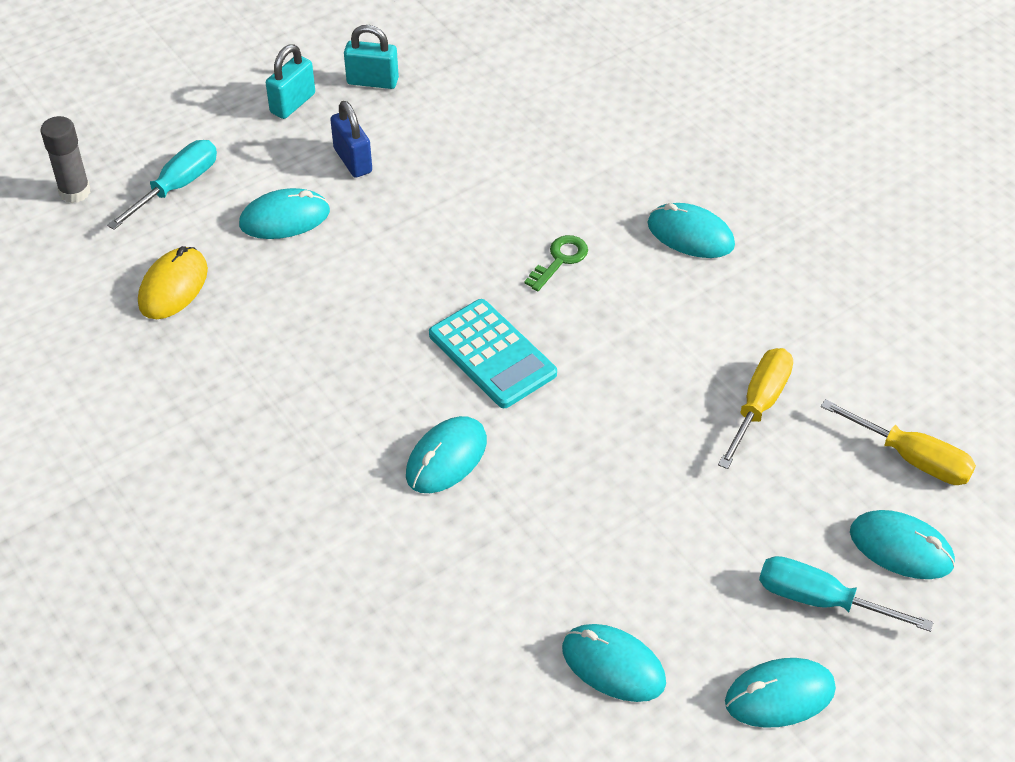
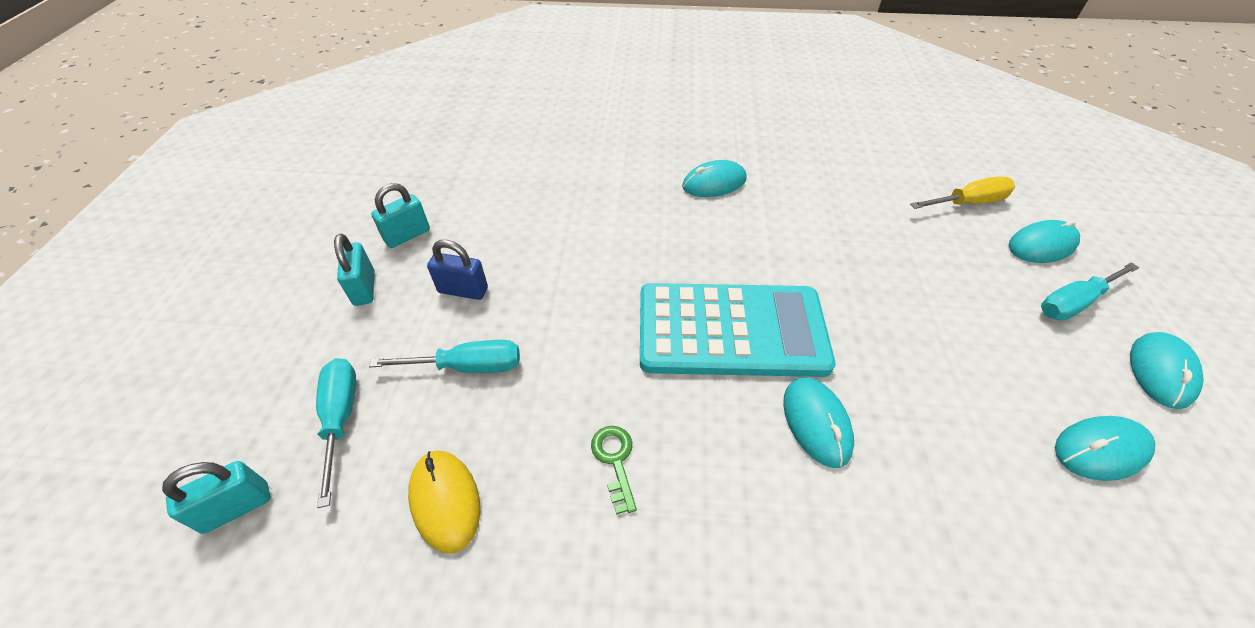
camera: 50 degrees left, 0 degrees up
(75, 192) = (236, 507): grey glue stick -> turquoise padlock
(284, 218) = (467, 366): turquoise mouse -> turquoise screwdriver
(492, 354) = (731, 331): turquoise calculator -> turquoise calculator, size x1.66
(560, 260) = (676, 246): green key -> green key (615, 461)
(759, 406) = (882, 235): yellow screwdriver -> none

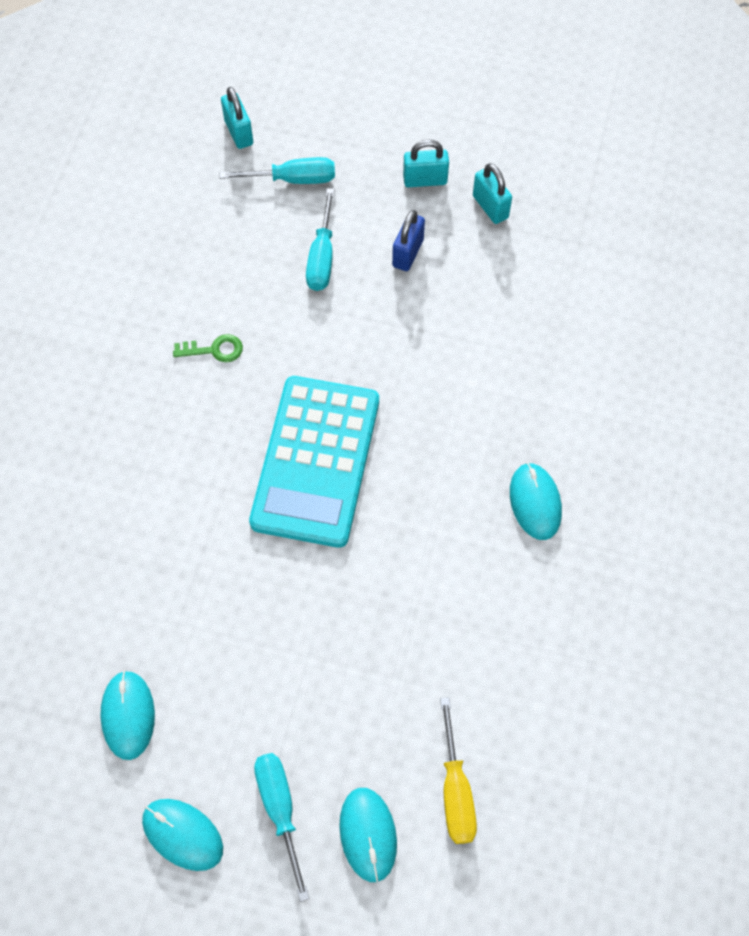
camera: 100 degrees right, 15 degrees up
(445, 501) = (212, 245): yellow mouse -> none
(816, 423) = (209, 499): turquoise mouse -> none

